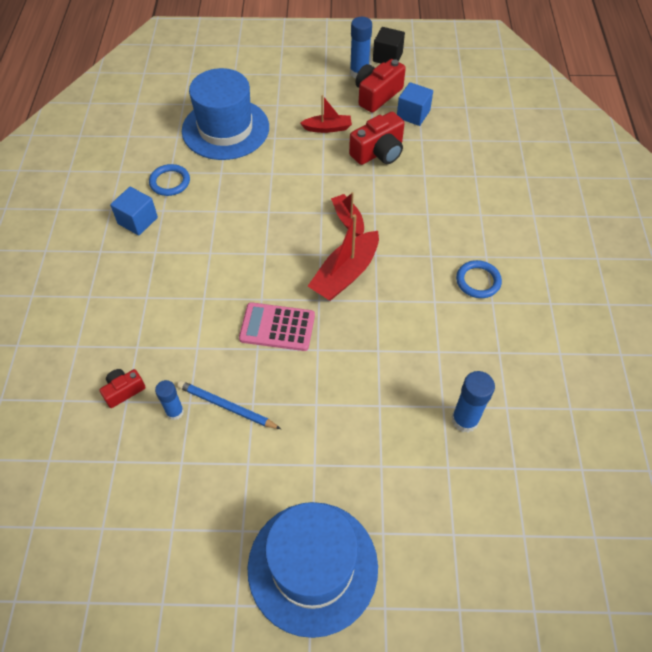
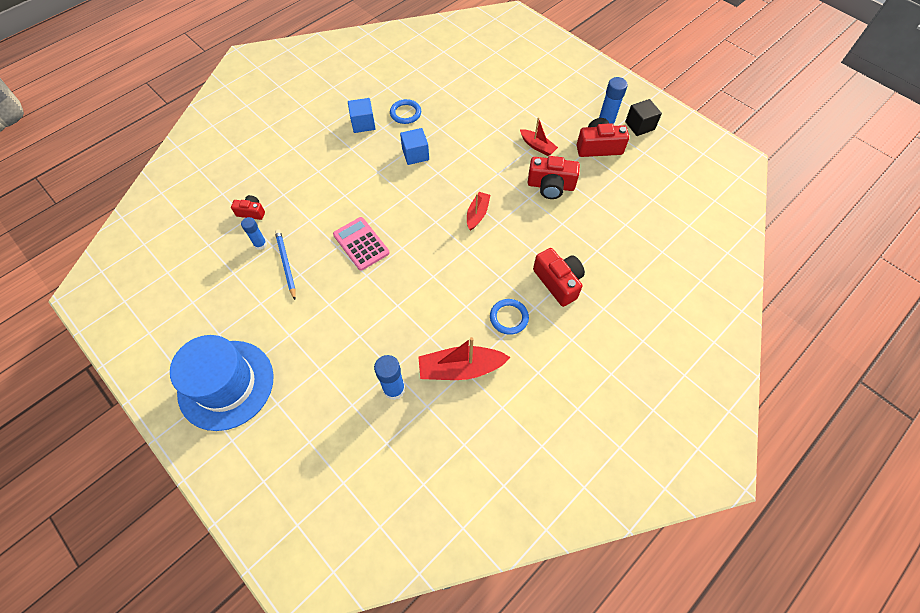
camera: 45 degrees right, 5 degrees up
(225, 129) = (474, 103): blue hat -> none
(345, 274) = (435, 245): red boat -> red boat (460, 368)
(413, 114) = (607, 177): blue cube -> blue cube (415, 154)
(478, 222) = (558, 282): none -> red camera

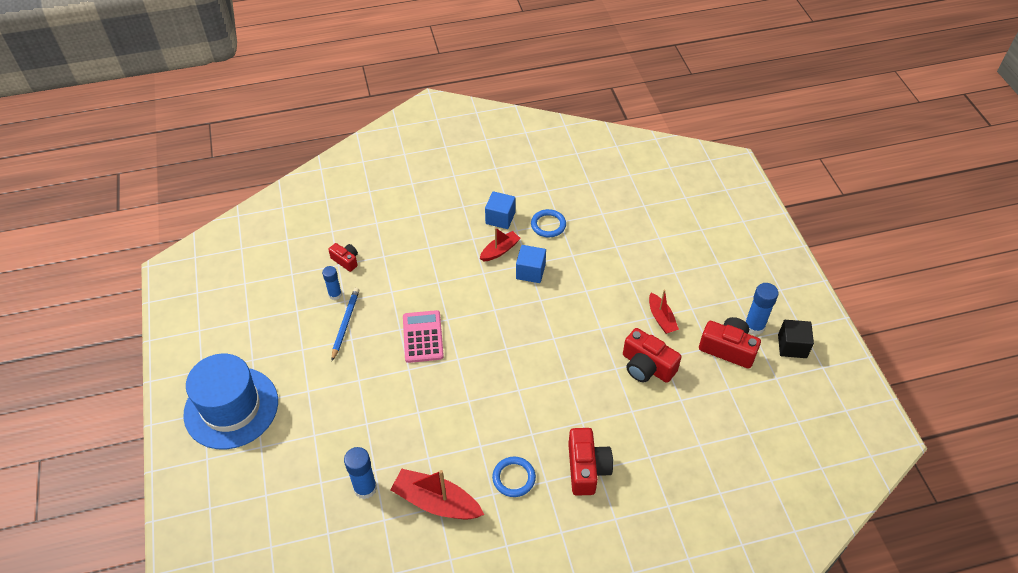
camera: 30 degrees right, 10 degrees down
(477, 214) = (551, 360): red boat -> red boat (500, 250)

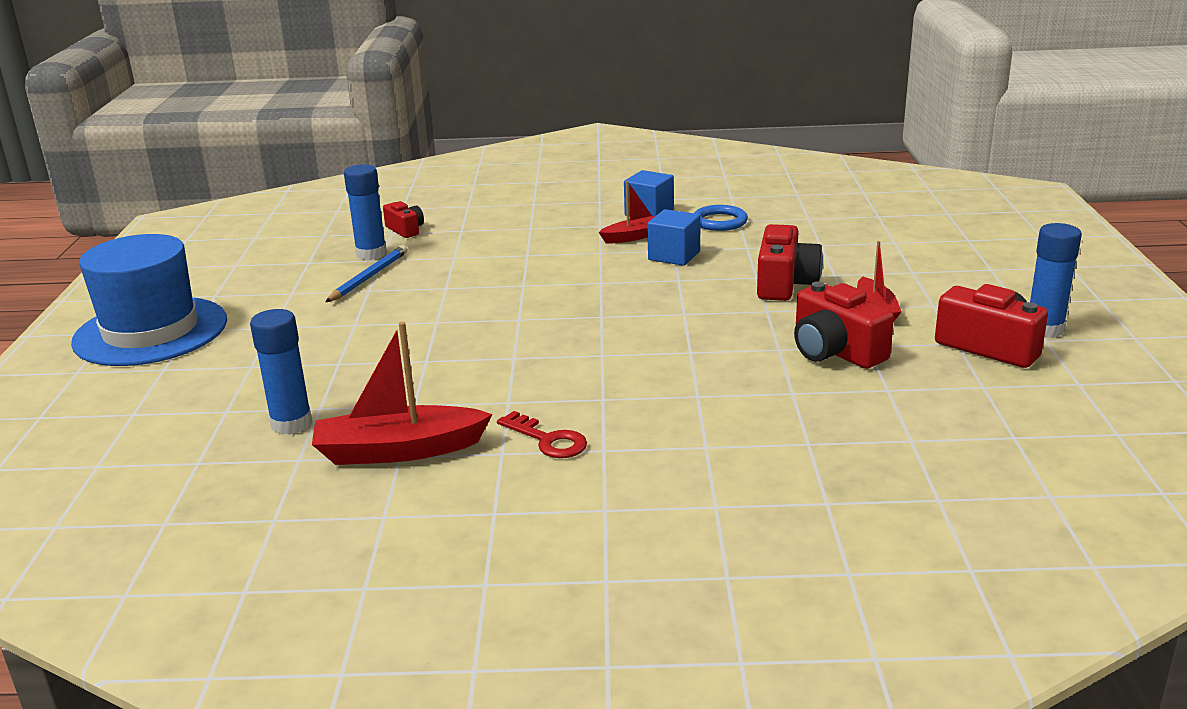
camera: 15 degrees right, 25 degrees down
(335, 294) = (371, 254): blue glue stick -> blue glue stick, size x1.51
(422, 337) = (476, 296): pink calculator -> none
(436, 502) = (399, 450): red boat -> red boat turned 45 degrees counterclockwise
(514, 478) = (547, 440): blue ring -> red key
(587, 468) = (685, 443): red camera -> red camera (785, 284)
(792, 346) = (1115, 354): black cube -> none

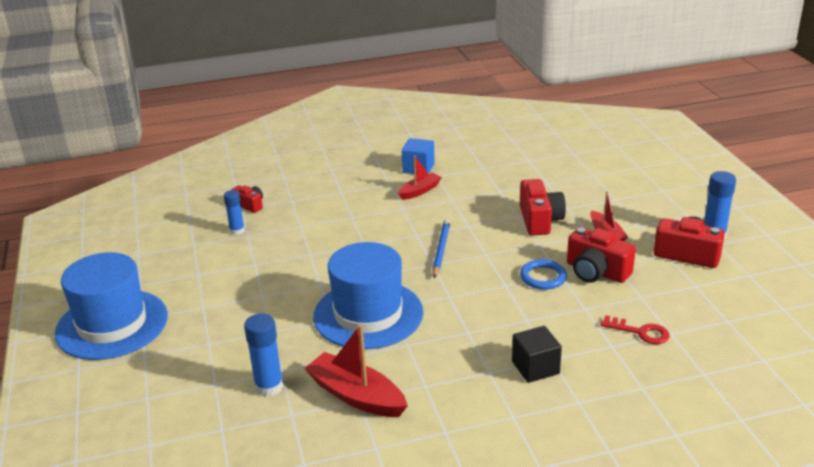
camera: 15 degrees left, 5 degrees up
(369, 277) = (248, 252): blue pencil -> blue pencil (441, 250)
(371, 254) = (237, 231): blue glue stick -> blue glue stick, size x0.66
(399, 450) = (356, 396): red boat -> red boat turned 60 degrees clockwise
(477, 361) = (368, 314): none -> blue hat
(547, 440) = (450, 371): red key -> red key (640, 332)
(674, 256) = (455, 205): blue cube -> none
(675, 454) = (535, 367): none -> black cube
(719, 222) = (471, 171): blue ring -> blue ring (543, 277)

